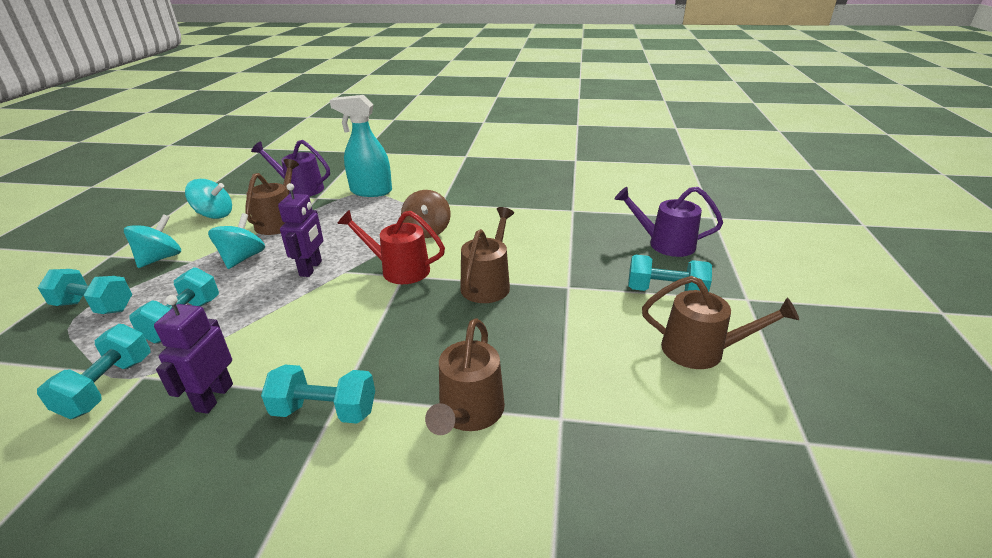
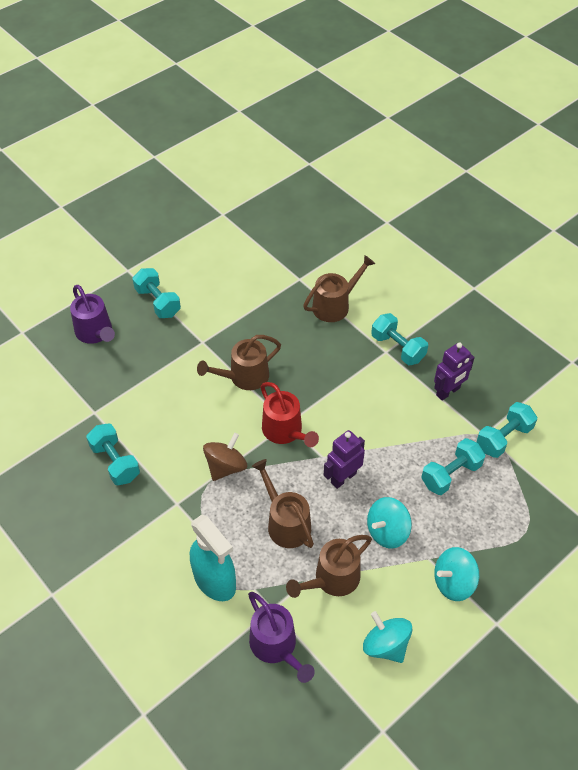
camera: 140 degrees left, 20 degrees up
(94, 306) = (511, 537): turquoise dumbbell -> turquoise dumbbell (115, 462)
(701, 350) = (198, 264): brown watering can -> brown watering can (286, 523)

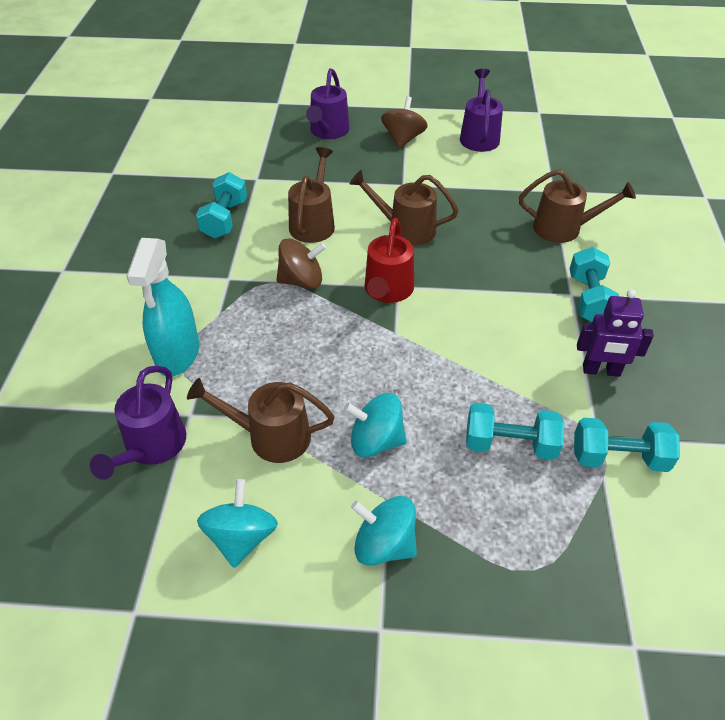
camera: 45 degrees right, 5 degrees down
(158, 302) = (403, 139): turquoise dumbbell -> brown spinning top
(207, 264) = (479, 136): none -> purple watering can
(286, 523) = (292, 359): brown watering can -> brown watering can (313, 223)
(343, 477) = (393, 363): purple robot -> none

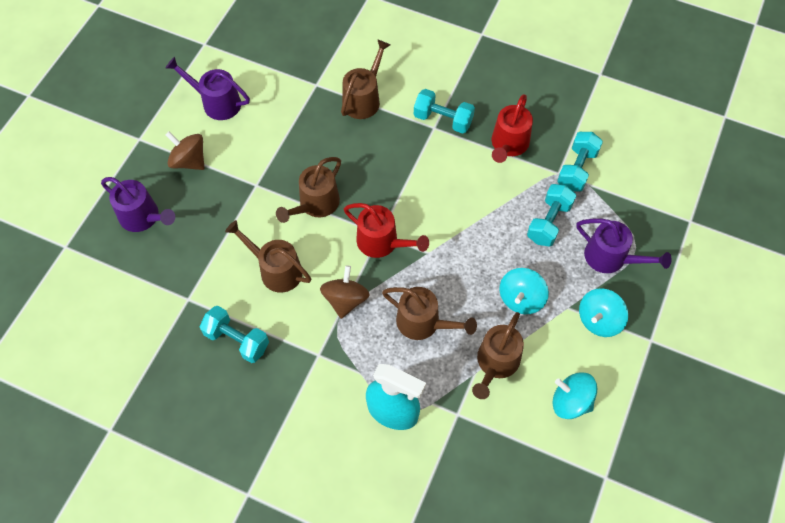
camera: 70 degrees left, 15 degrees up
(152, 447) = (479, 446): purple watering can -> purple watering can (610, 258)
(300, 352) = (423, 323): none -> brown watering can
(601, 371) = (508, 145): purple robot -> red watering can

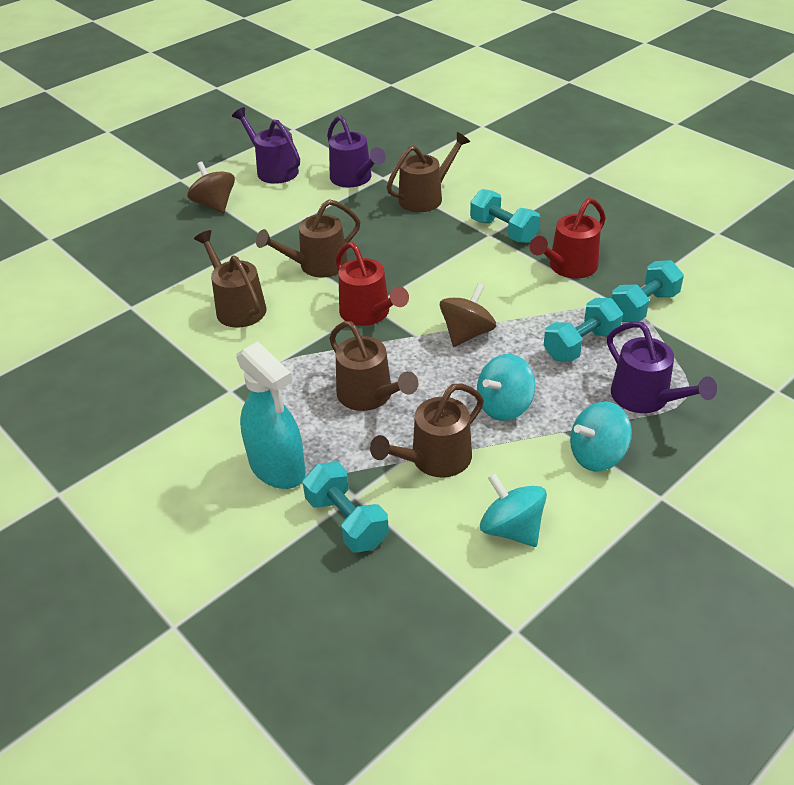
camera: 25 degrees right, 20 degrees down
(143, 217) = (138, 235): purple watering can -> purple watering can (354, 179)
(237, 340) = (153, 353): turquoise dumbbell -> turquoise dumbbell (346, 521)
(345, 300) = (294, 351): brown spinning top -> brown spinning top (467, 333)

